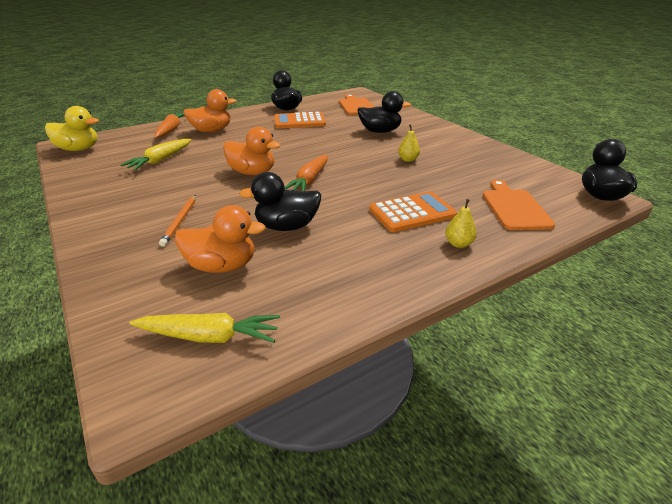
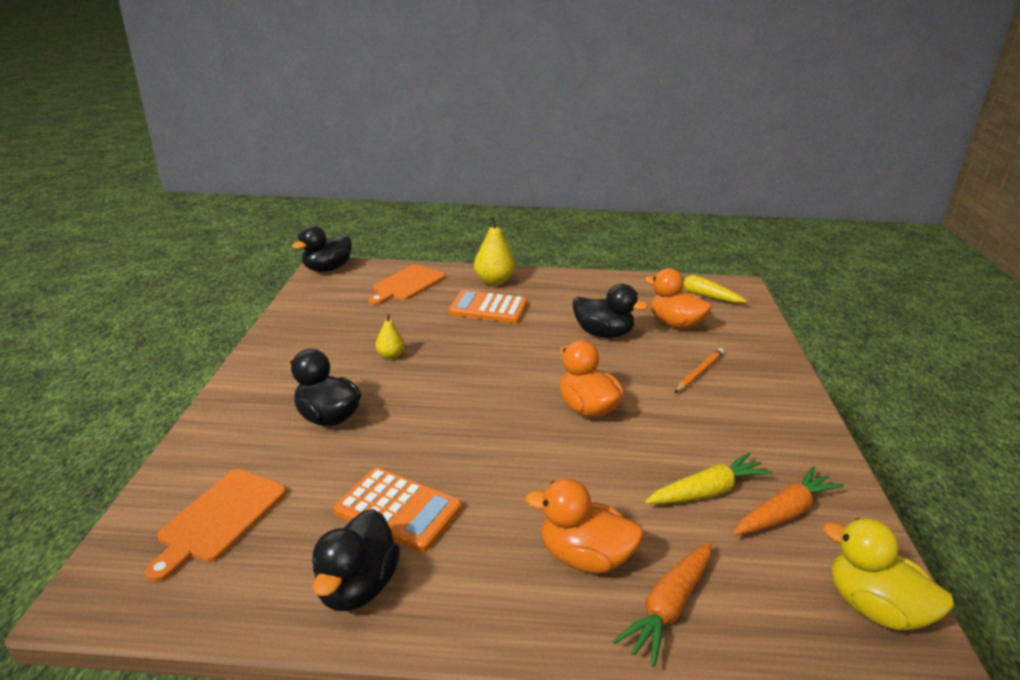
camera: 145 degrees left, 5 degrees down
(309, 181) = (533, 371): orange carrot -> orange carrot (784, 512)
(458, 244) = (494, 281): yellow pear -> yellow pear, size x1.74

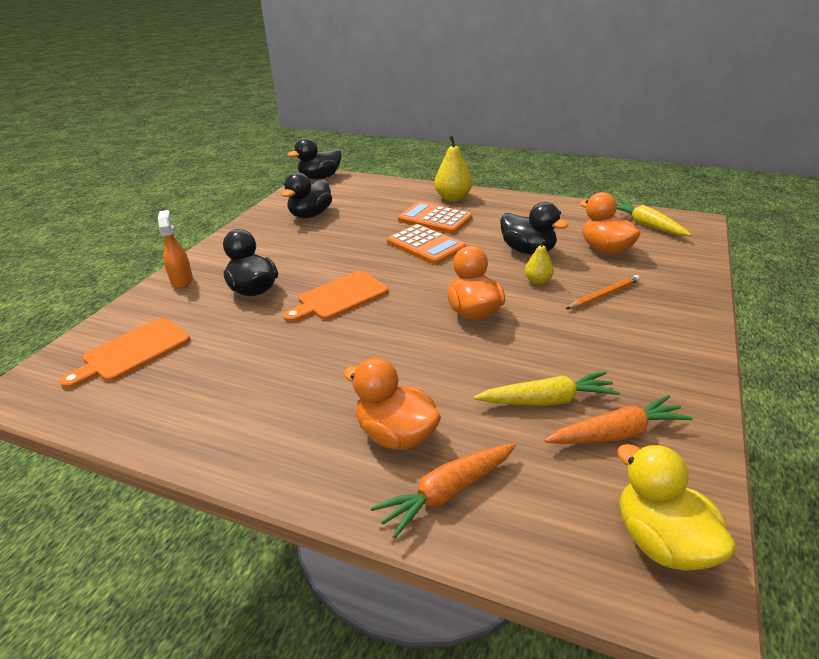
camera: 20 degrees right, 5 degrees up
(229, 418) = (182, 281): none -> orange spray bottle
(357, 587) = (198, 420): black duck -> black duck (310, 215)
(390, 356) = (329, 249): yellow pear -> yellow pear (537, 281)
(398, 509) = (264, 368): orange calculator -> orange calculator (426, 245)
(407, 284) = (376, 194): orange cutting board -> orange cutting board (339, 297)

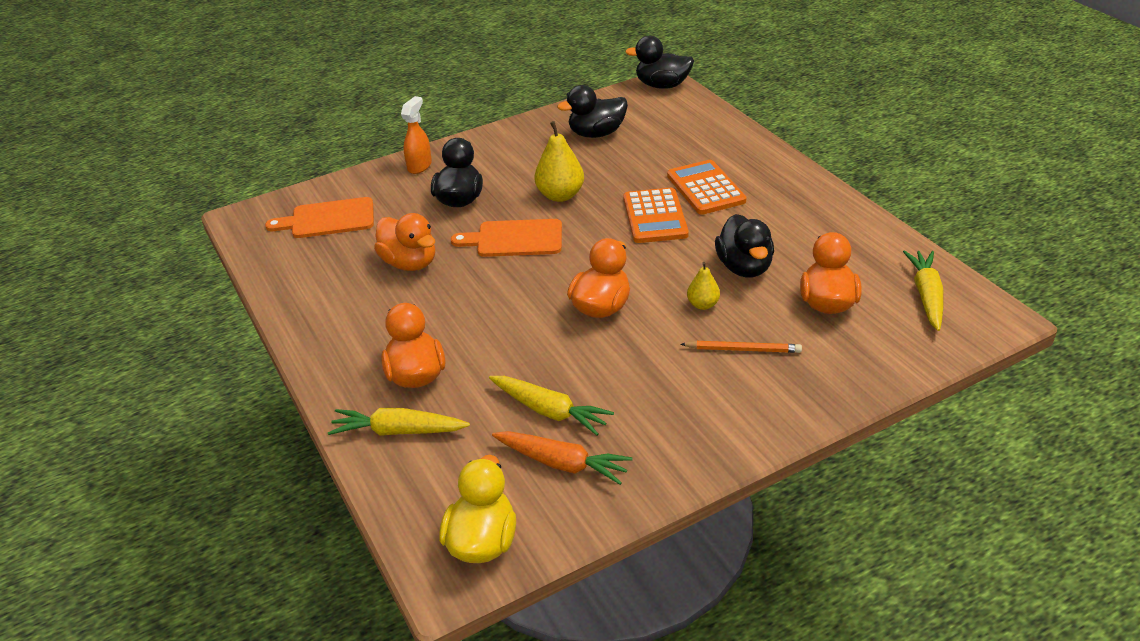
camera: 40 degrees right, 5 degrees up
(267, 351) = (410, 263): none -> orange duck
(447, 493) = (398, 431): orange carrot -> yellow carrot
(453, 198) = (762, 168): yellow pear -> yellow pear (560, 195)

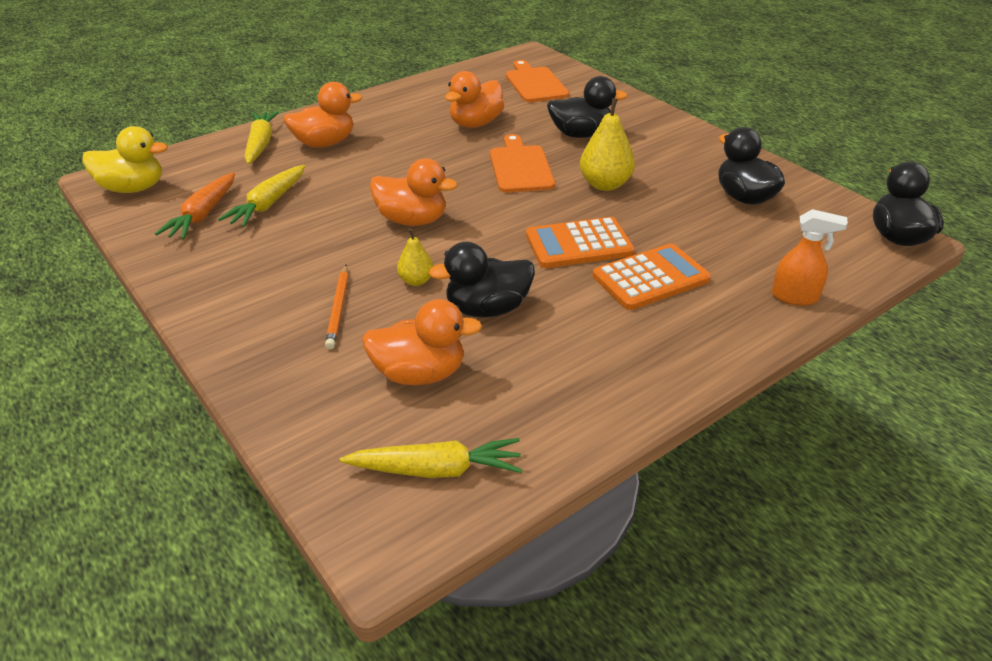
camera: 80 degrees right, 0 degrees up
(419, 166) = (634, 110): orange spray bottle -> orange spray bottle (795, 297)

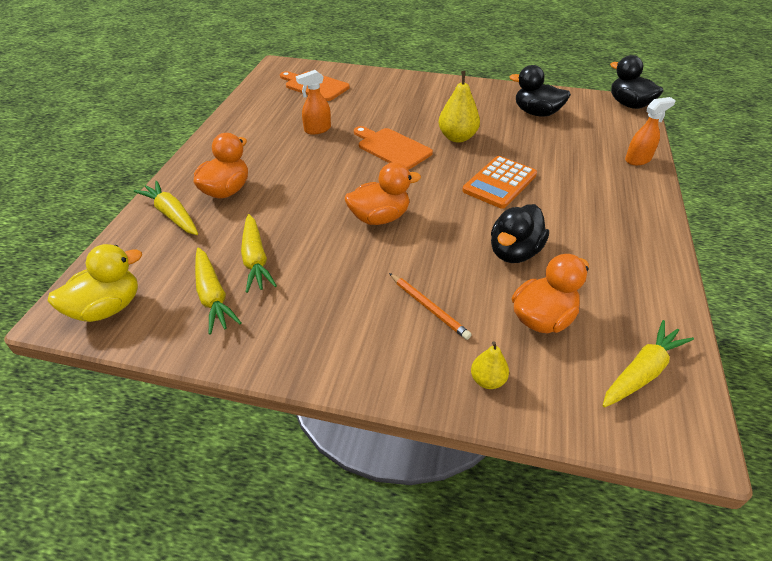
camera: 40 degrees left, 5 degrees up
(203, 215) = (213, 296): orange carrot -> yellow carrot
(416, 281) = (446, 258): yellow pear -> yellow pear (487, 380)
(475, 123) = (317, 129): orange duck -> orange spray bottle
(581, 134) = (395, 110): black duck -> none
(650, 278) = (564, 184): orange calculator -> none

